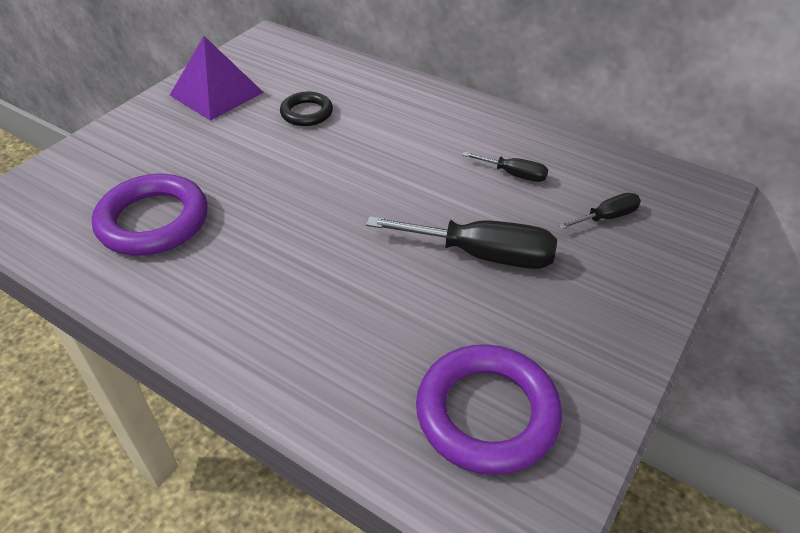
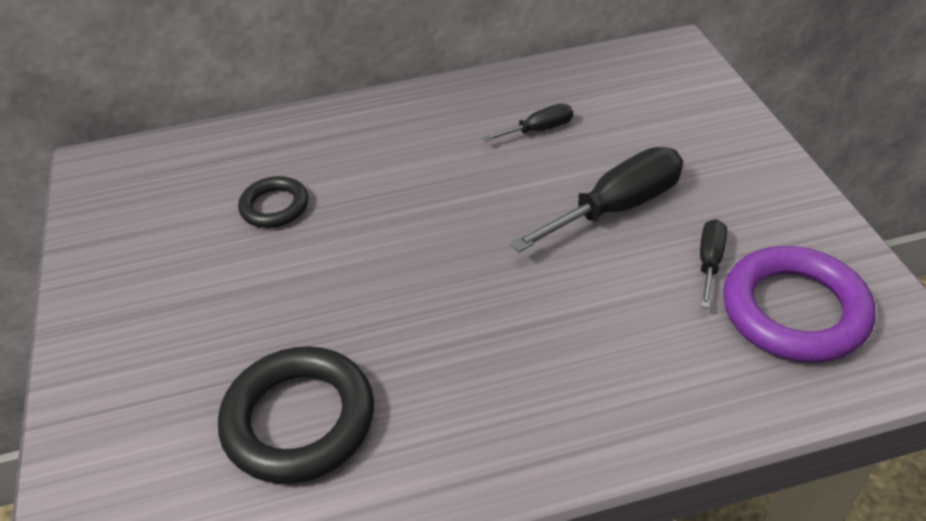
camera: 45 degrees left, 0 degrees up
(153, 221) = (299, 420): purple ring -> black ring
(216, 93) = (139, 257): purple pyramid -> none
(607, 217) = (648, 114): black screwdriver -> black screwdriver (709, 262)

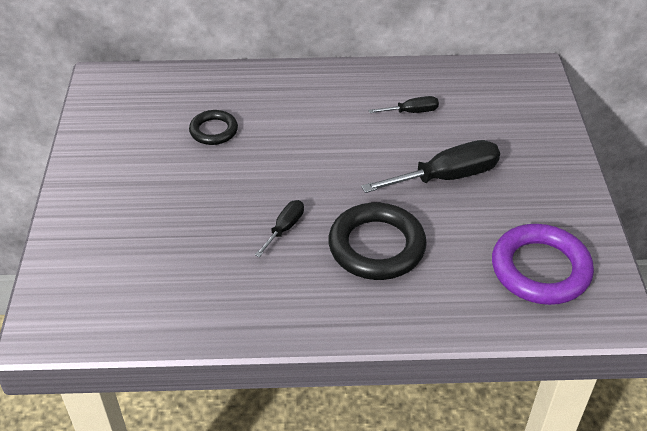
camera: 10 degrees right, 0 degrees up
(299, 420) = (195, 269): black ring -> black ring (376, 246)
(709, 262) = (496, 226): black screwdriver -> black screwdriver (285, 228)

